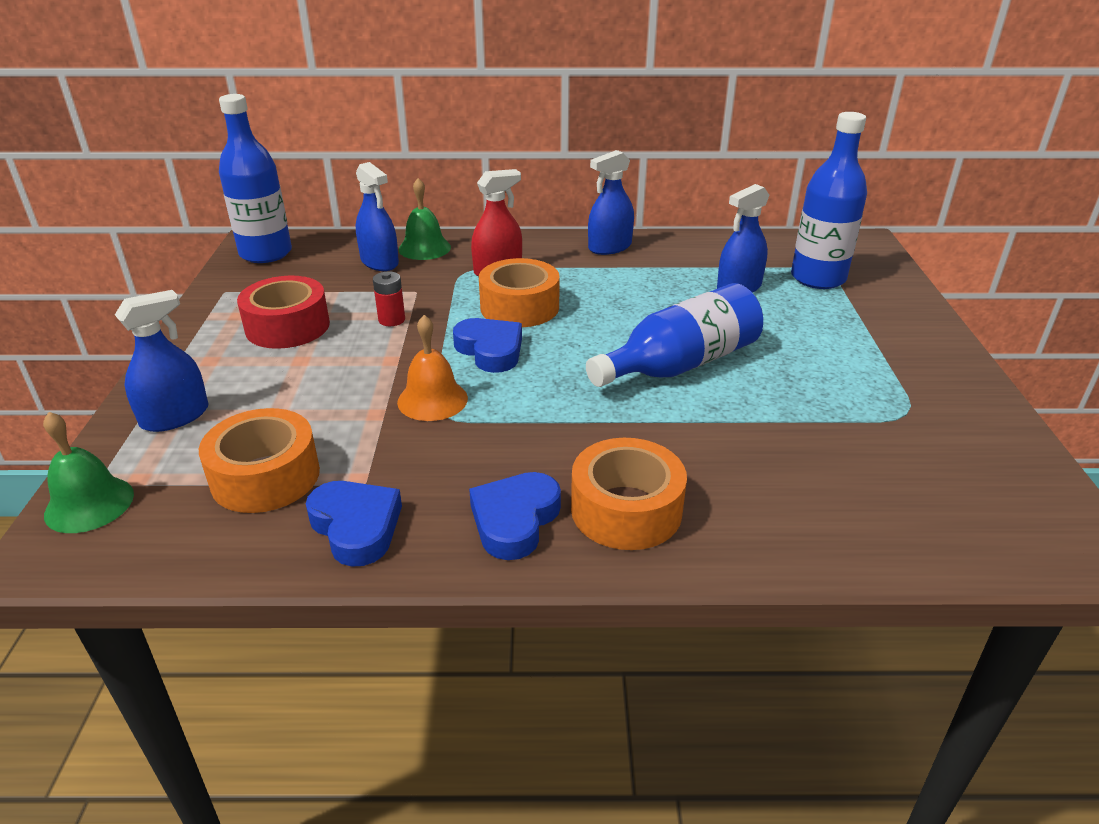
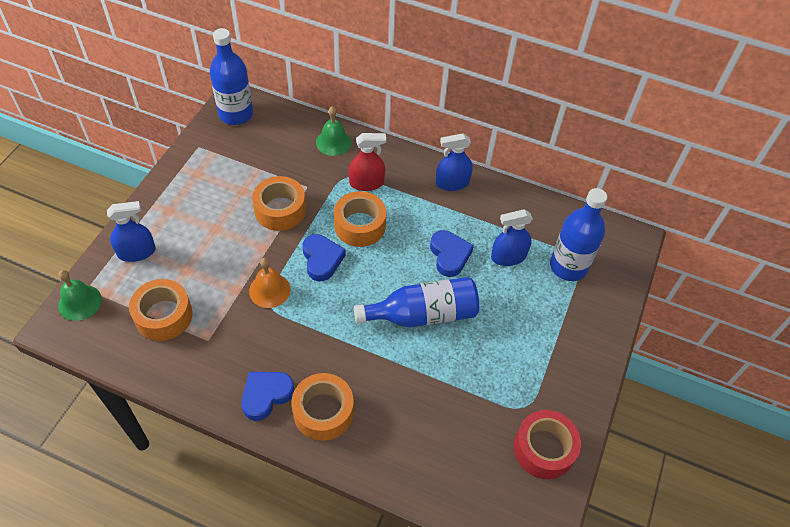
camera: 20 degrees right, 20 degrees up
(287, 326) = (220, 195): red tape -> red tape (544, 449)
(356, 527) = (191, 368): blue heart -> blue heart (449, 255)
(379, 262) = (299, 148): blue spray bottle -> none
(391, 320) = (280, 210): red battery -> orange tape

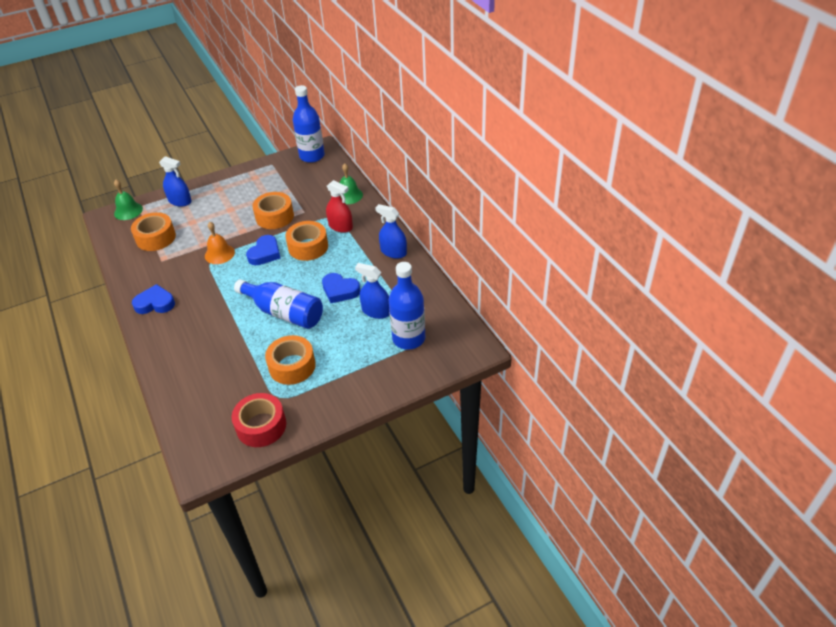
camera: 45 degrees right, 10 degrees down
(323, 412) = (171, 329): orange tape -> orange tape (292, 366)
(449, 255) = (340, 290): blue heart -> blue heart turned 90 degrees clockwise

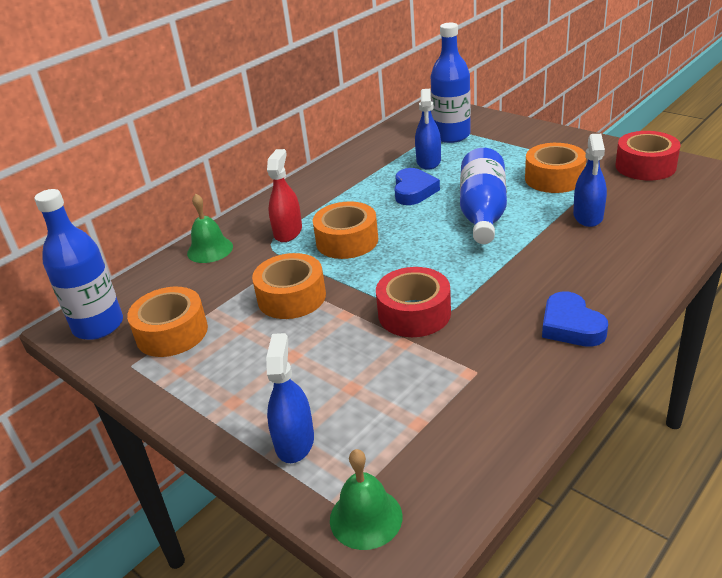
camera: 110 degrees left, 10 degrees down
(156, 238) = (424, 415): orange tape -> orange tape (172, 333)
(219, 254) = (414, 313): orange bell -> red tape
(265, 253) = (384, 271): blue heart -> none
(393, 252) = (320, 181): blue spray bottle -> blue spray bottle (588, 216)

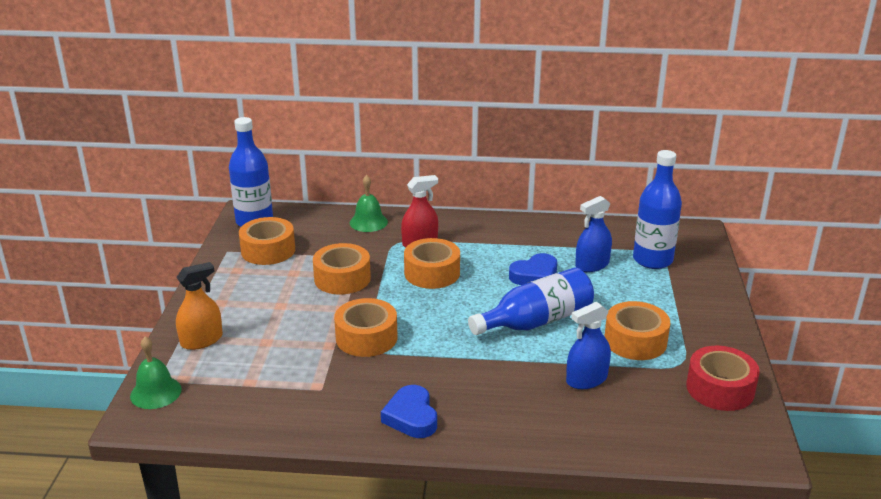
camera: 50 degrees right, 5 degrees down
(294, 441) = (201, 340): blue spray bottle -> orange spray bottle
(414, 313) = (366, 338): red tape -> orange tape
(571, 326) = (411, 417): blue heart -> blue heart turned 45 degrees counterclockwise

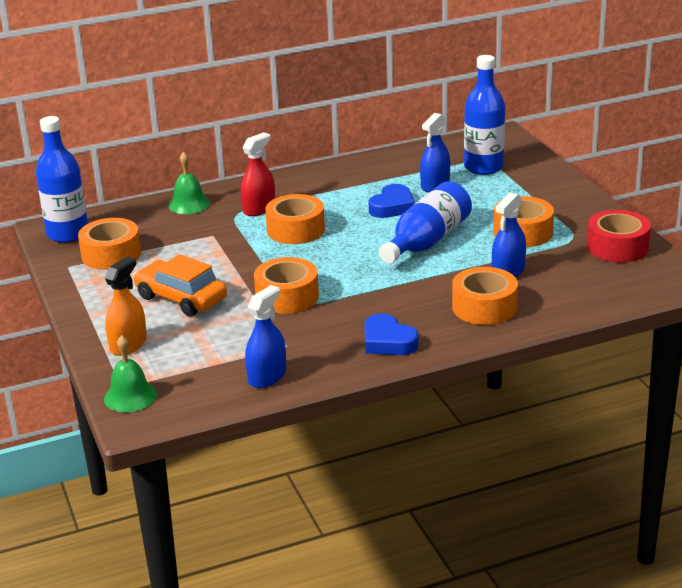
camera: 25 degrees left, 0 degrees up
(278, 414) = (267, 376): none -> blue spray bottle
(282, 309) = (181, 298): none -> orange car
(342, 278) = (213, 257): orange tape -> orange tape (484, 307)

